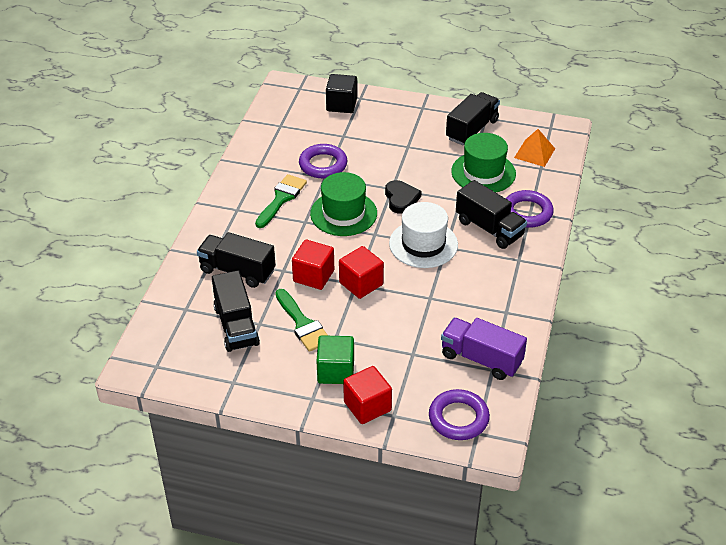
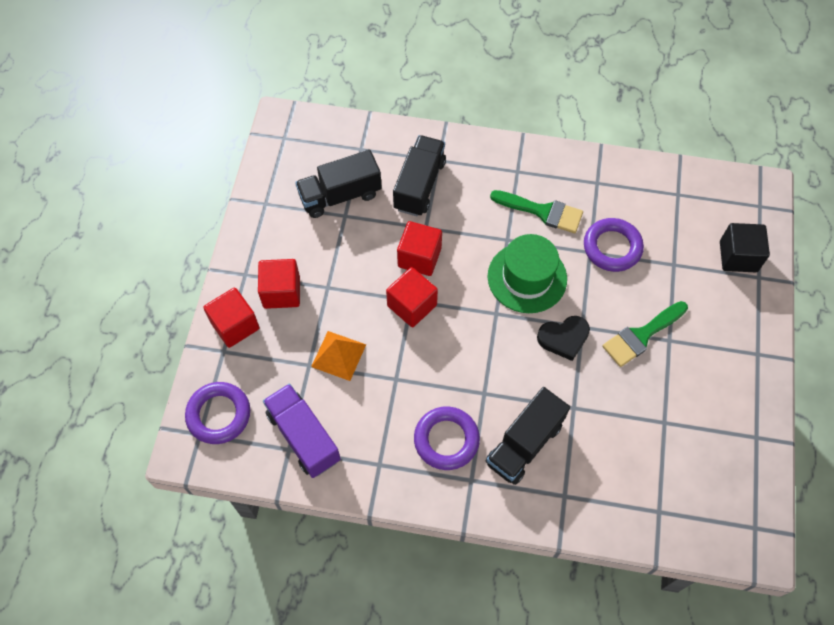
camera: 85 degrees right, 20 degrees up
(303, 324) = (346, 255): green brush -> green brush (641, 336)
(336, 371) = (281, 292): green cube -> red cube
(423, 244) = (485, 367): white hat -> none
(472, 130) = (723, 419): black truck -> none
(481, 359) = (303, 437): purple truck -> purple truck turned 60 degrees counterclockwise
(483, 172) = (634, 435): green hat -> none
(527, 212) = (562, 491): purple ring -> purple ring (446, 440)
(534, 153) = (691, 504): orange pyramid -> orange pyramid (338, 355)

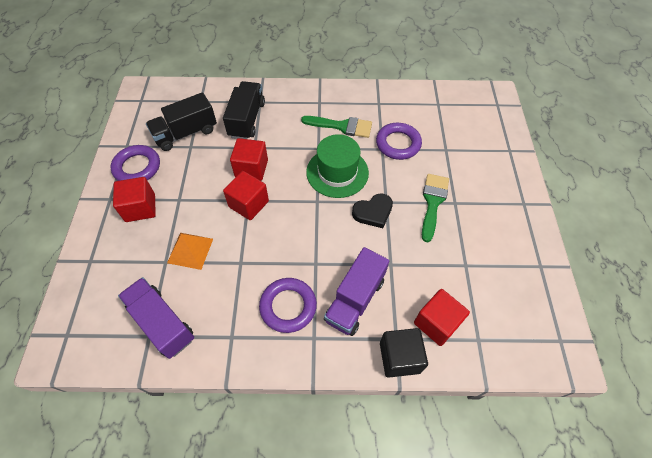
camera: 10 degrees left, 5 degrees down
(219, 415) = (84, 315): purple ring -> purple ring (137, 167)
(235, 325) = (100, 239): red cube -> red cube (436, 323)
(524, 444) = (355, 300): black truck -> purple truck
(641, 336) = (433, 202): green brush -> green brush turned 150 degrees clockwise
(738, 256) = (491, 138): black cube -> black cube (399, 357)

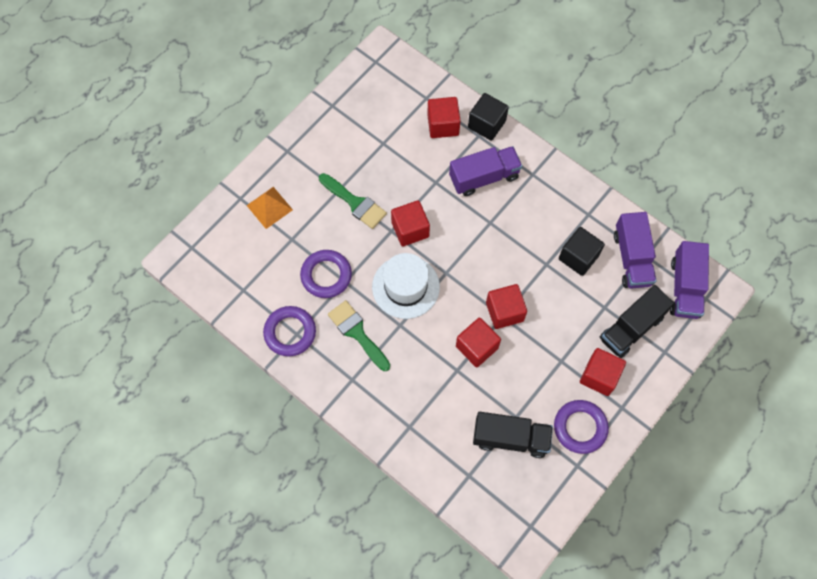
camera: 140 degrees left, 10 degrees up
(93, 331) = (685, 288): none -> purple truck
(190, 250) = (579, 302): orange pyramid -> orange pyramid (269, 207)
(215, 288) = (578, 257): none -> black cube
(247, 119) = (440, 411): black truck -> black truck (631, 328)
(288, 306) = (534, 206): purple ring -> purple ring (290, 332)
(337, 172) = (405, 287): green hat -> white hat
(373, 212) = (410, 229): black heart -> red cube
(433, 202) = (355, 203): green brush -> green brush turned 105 degrees counterclockwise

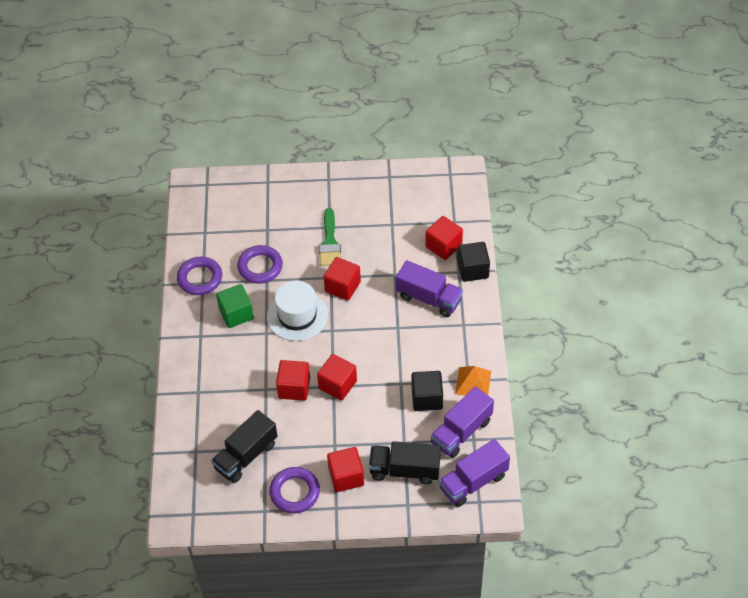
camera: 50 degrees right, 15 degrees down
(269, 207) = (277, 201): orange pyramid -> orange pyramid (473, 382)
(357, 333) = (236, 314): green brush -> green cube
(510, 438) = (246, 456): black truck -> black truck turned 75 degrees clockwise

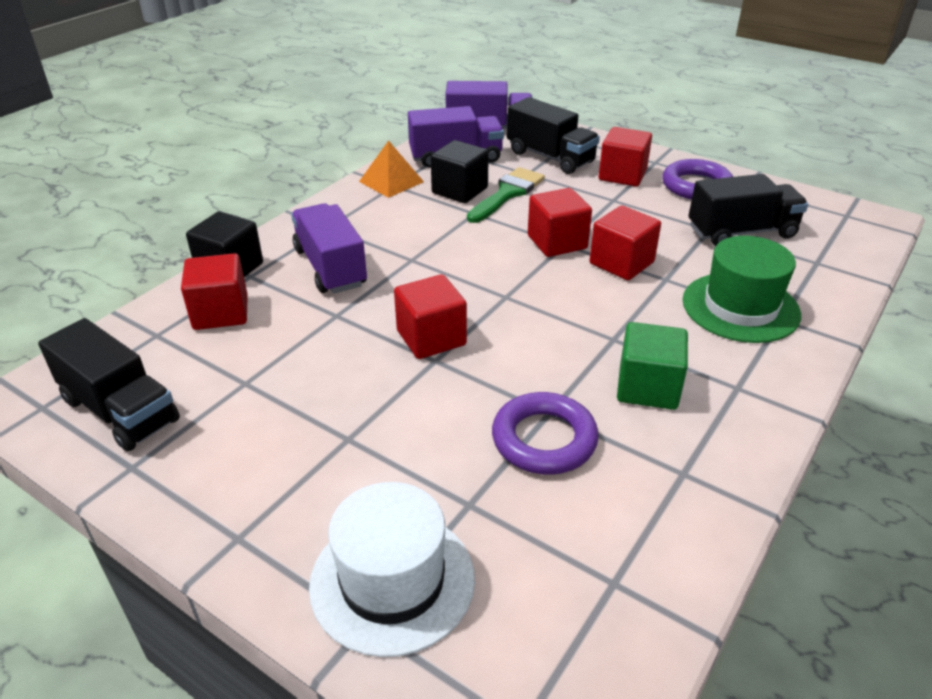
camera: 145 degrees left, 15 degrees down
(200, 278) = (685, 483): purple ring -> none
(220, 388) = (740, 307): none -> green hat
(297, 315) = (542, 336): white hat -> white hat (392, 581)
(330, 243) = (378, 411): green brush -> green brush (507, 193)
(421, 189) = (120, 410): none -> black truck

